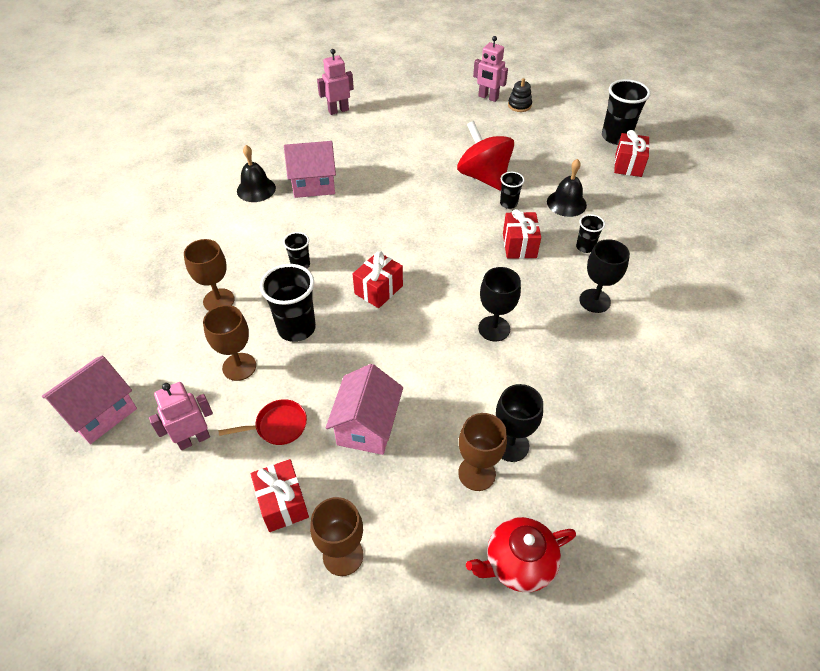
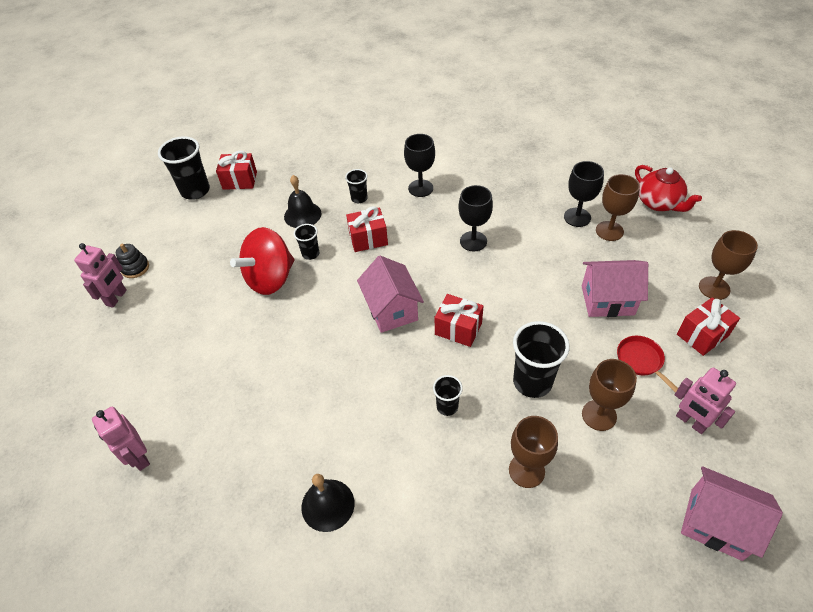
camera: 100 degrees left, 0 degrees up
(314, 184) = (308, 437): pink house -> pink house (391, 310)

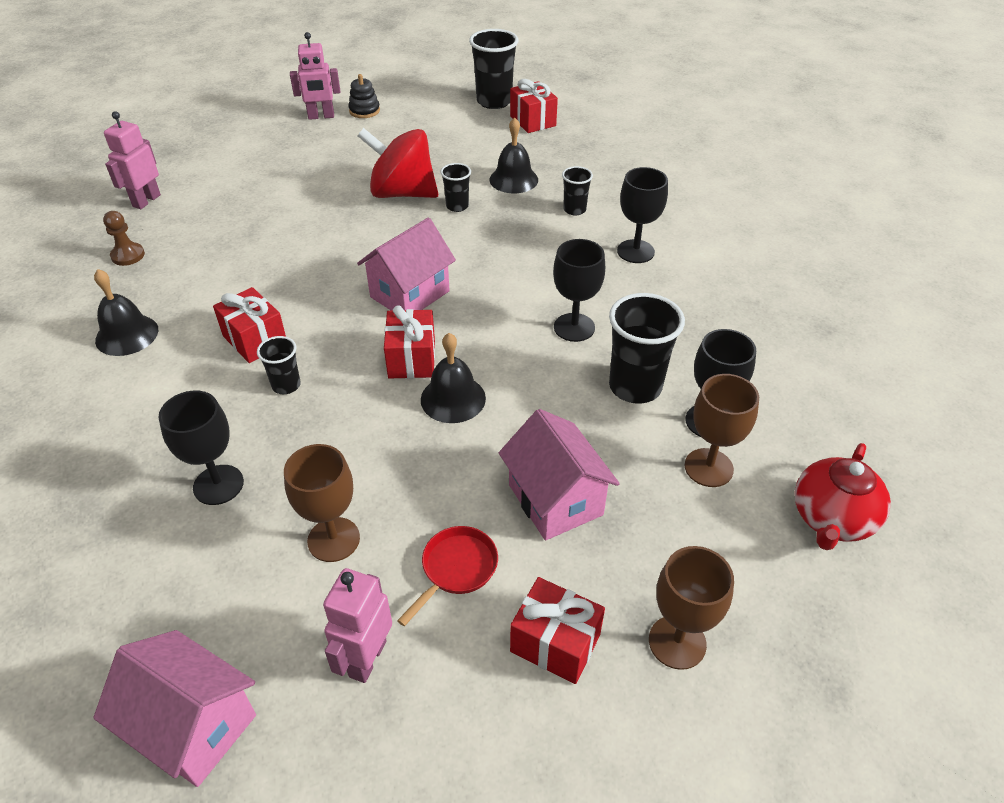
camera: 60 degrees right, 5 degrees down
(215, 486) = (128, 255): none -> brown pawn
(368, 239) = (511, 239): red gift -> red gift (255, 340)
(506, 319) = (453, 398): none -> black bell
(526, 470) = (218, 485): brown goblet -> black goblet
(532, 382) = (359, 454): black cup -> black cup (635, 387)
(716, 523) = (193, 726): pink house -> pink house turned 60 degrees counterclockwise

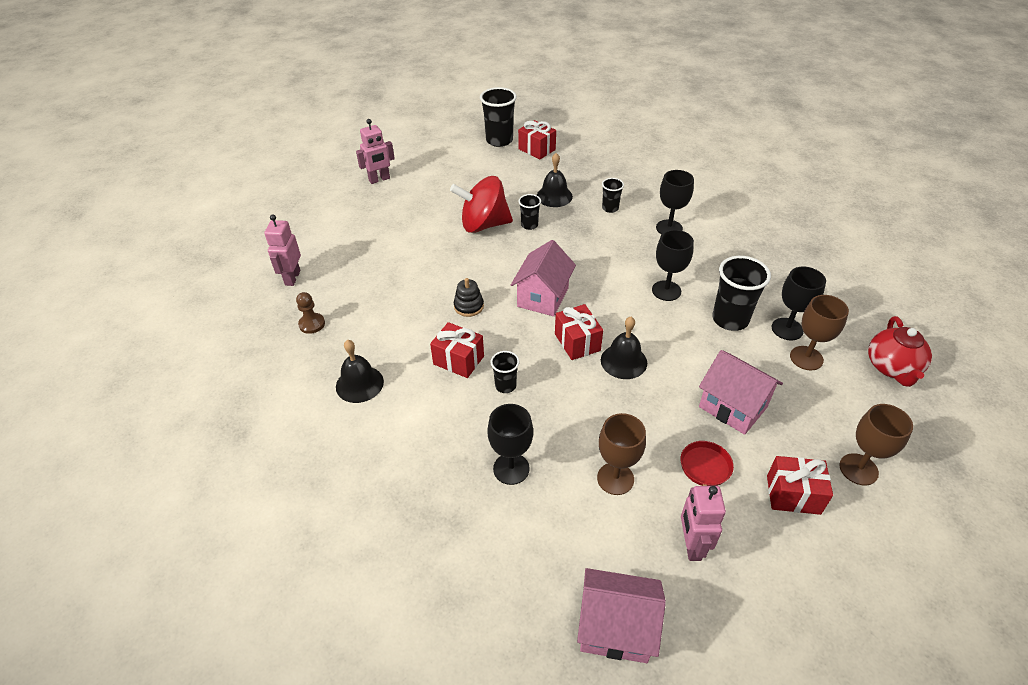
camera: 20 degrees left, 0 degrees up
(364, 111) = (409, 168): black stacking toy -> black stacking toy (468, 306)

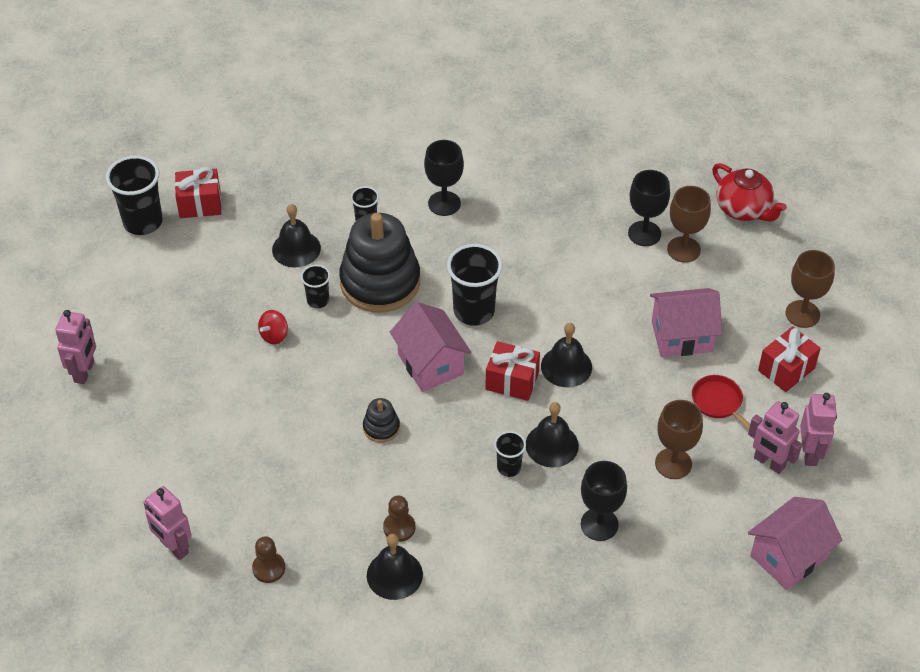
camera: 50 degrees left, 5 degrees up
(399, 362) = (399, 527): none -> brown pawn
(458, 360) = (443, 481): red gift -> none
(484, 225) = (274, 335): red spinning top -> red spinning top, size x0.43
(550, 396) = (552, 445): none -> black bell
(575, 239) = (380, 282): none -> black stacking toy
(666, 291) = (519, 272): black goblet -> none
(730, 319) = (596, 259): black cup -> black cup (474, 311)
(736, 570) = (810, 453): none -> pink robot

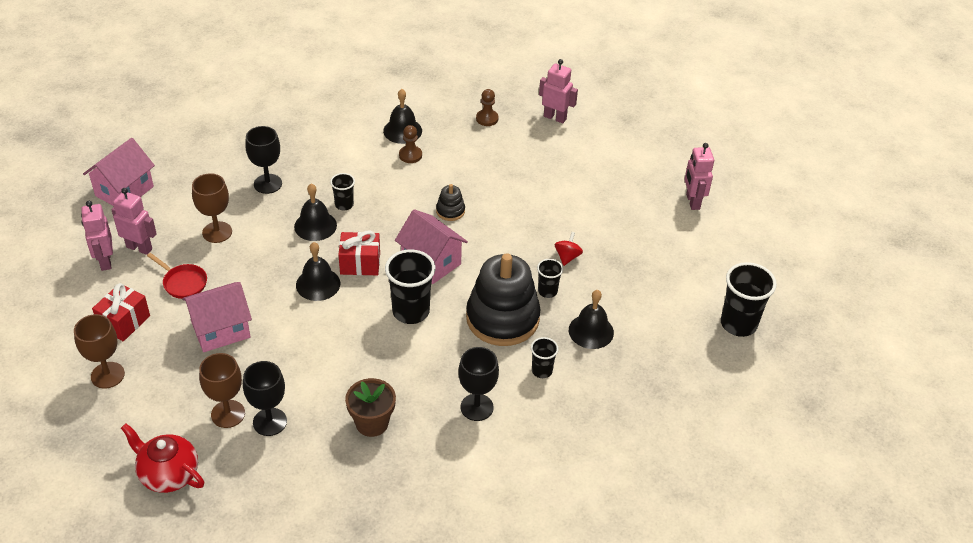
camera: 160 degrees right, 5 degrees down
(200, 204) = (701, 352): red gift -> none
(548, 211) = (372, 423): none -> brown flower pot

